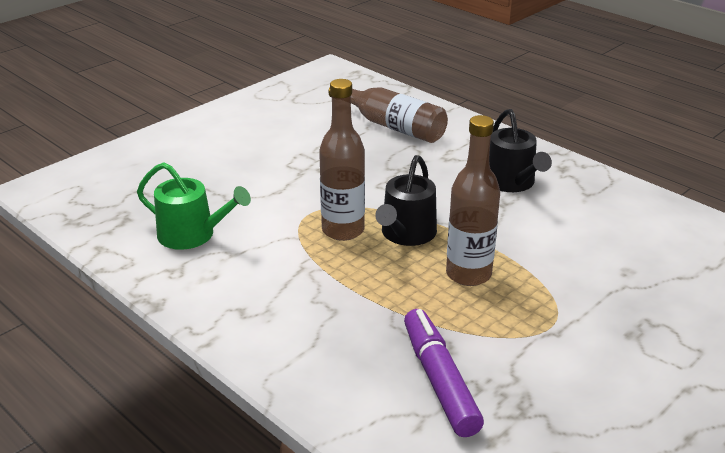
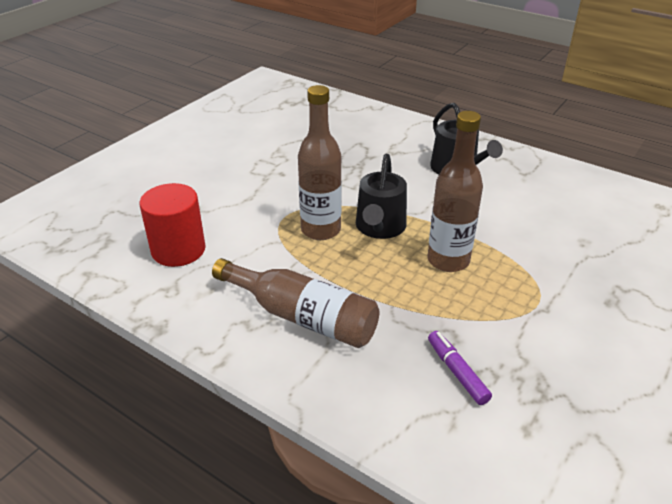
camera: 10 degrees left, 5 degrees up
(192, 235) = (178, 250): green watering can -> red cylinder
(391, 125) = (335, 126): brown bottle -> brown bottle (302, 316)
(439, 380) = (457, 372): purple marker -> purple marker, size x0.59

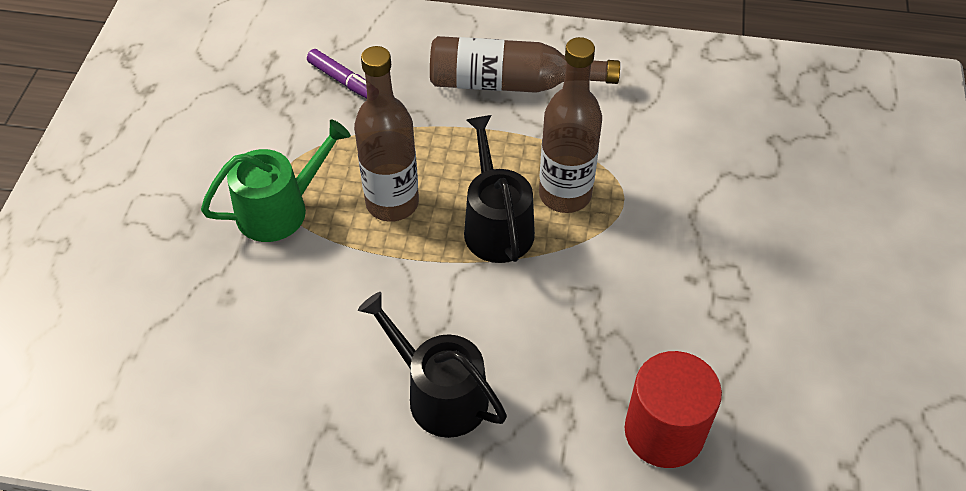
camera: 155 degrees right, 15 degrees up
(178, 250) = (697, 110): red cylinder -> red cylinder (664, 431)
(538, 282) = (280, 209): none -> green watering can

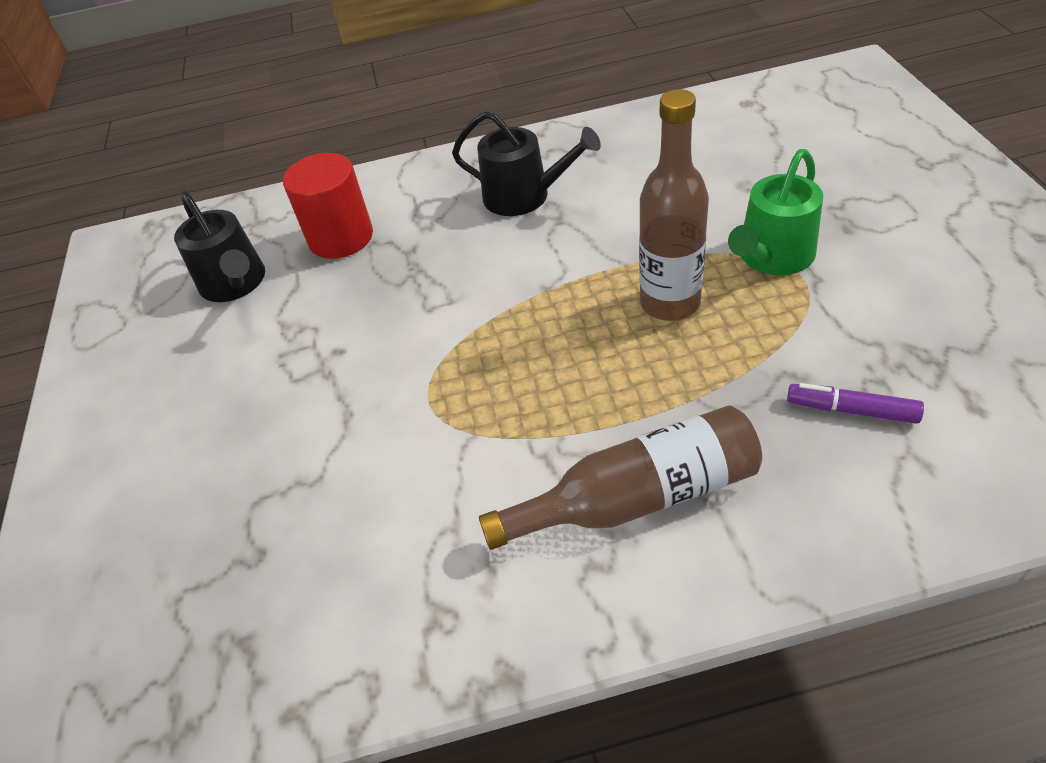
camera: 165 degrees right, 5 degrees down
(496, 225) = (551, 324): black watering can -> black watering can (235, 283)
(565, 194) = (495, 381): brown bottle -> none

